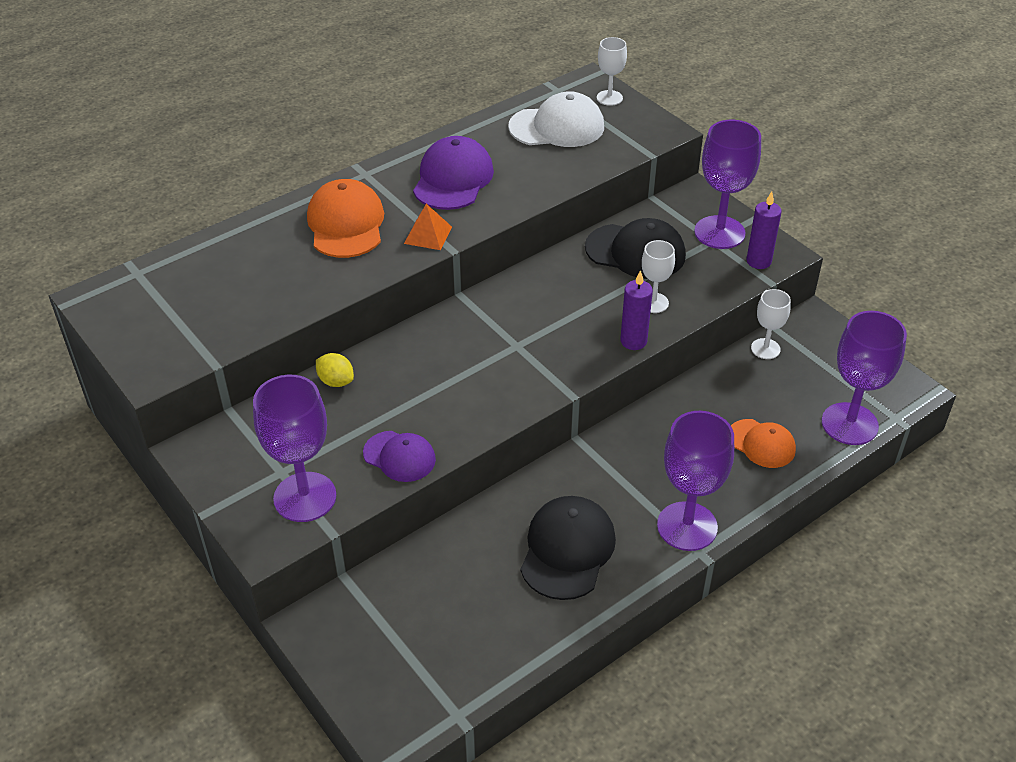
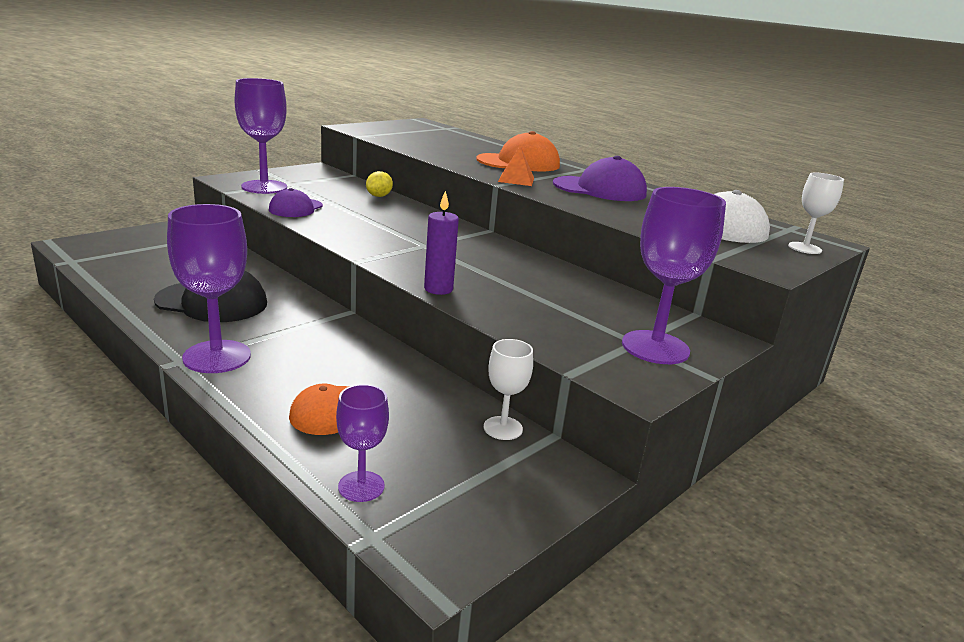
camera: 80 degrees right, 20 degrees down
(635, 252) = (587, 299): black cap -> none
(653, 303) = (503, 302): white goblet -> none
(758, 261) = (611, 368): purple candle -> none
(849, 424) = (361, 486): purple goblet -> purple goblet, size x0.55

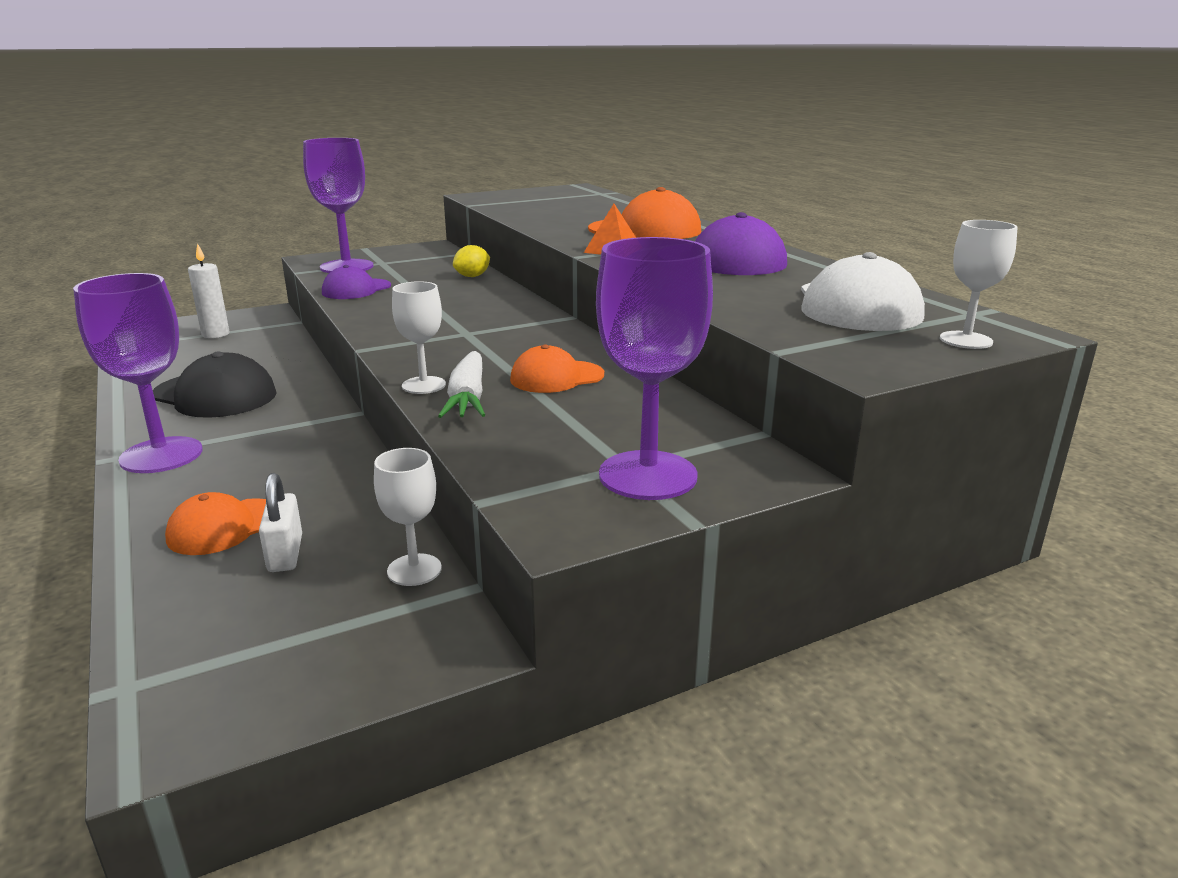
camera: 20 degrees right, 0 degrees up
(157, 247) = (215, 334): none -> white candle
(361, 486) = (172, 622): purple goblet -> none
(398, 426) = (285, 554): none -> white padlock
(438, 289) = (423, 385): purple candle -> white goblet
(481, 298) = (467, 398): none -> white carrot
(527, 279) = (556, 377): none -> orange cap

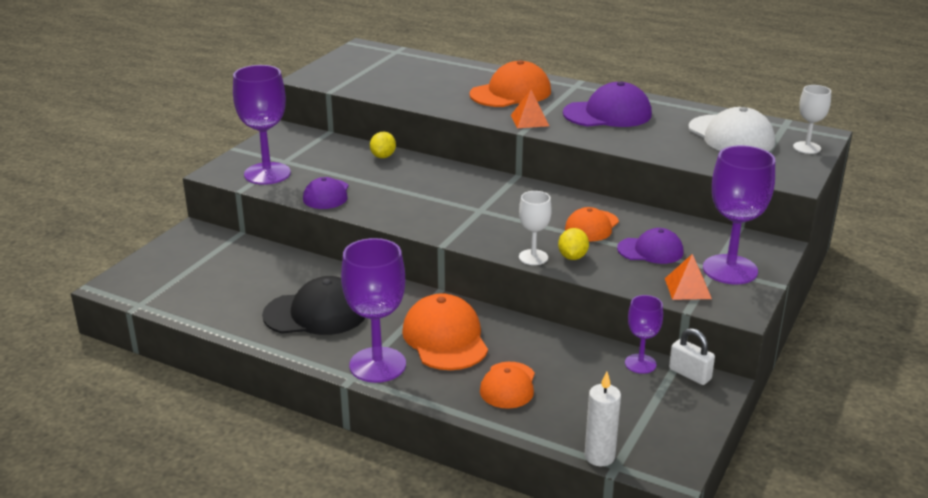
camera: 35 degrees left, 5 degrees up
(215, 334) = (198, 266): white candle -> white candle (599, 456)
(269, 456) = (445, 338): none -> orange cap
(285, 554) = (567, 384): white padlock -> white padlock (689, 374)
(414, 570) = (640, 364): white goblet -> purple goblet
(467, 398) = (572, 257): white carrot -> yellow lemon
(540, 476) = (688, 288): none -> orange pyramid
(578, 420) = (650, 250): none -> purple cap

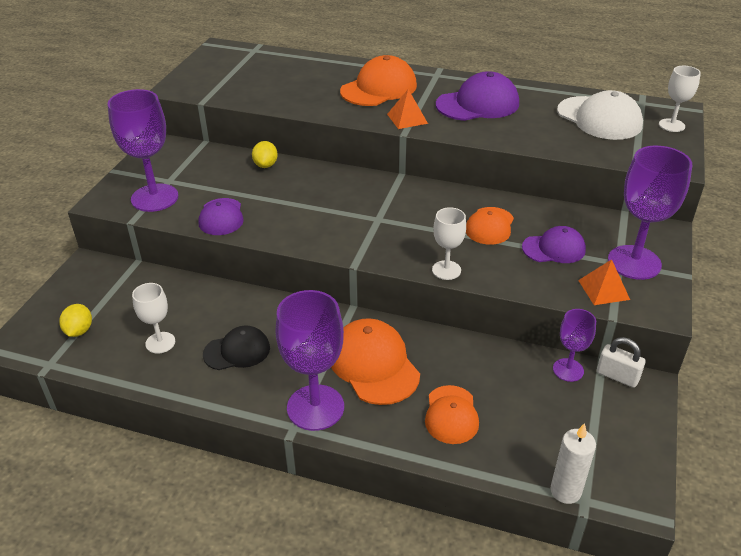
camera: 10 degrees left, 10 degrees up
(245, 299) = (160, 342): none -> white goblet
(316, 313) = (237, 351): black cap -> black cap, size x0.64
(572, 257) = (483, 265): yellow lemon -> yellow lemon (79, 331)

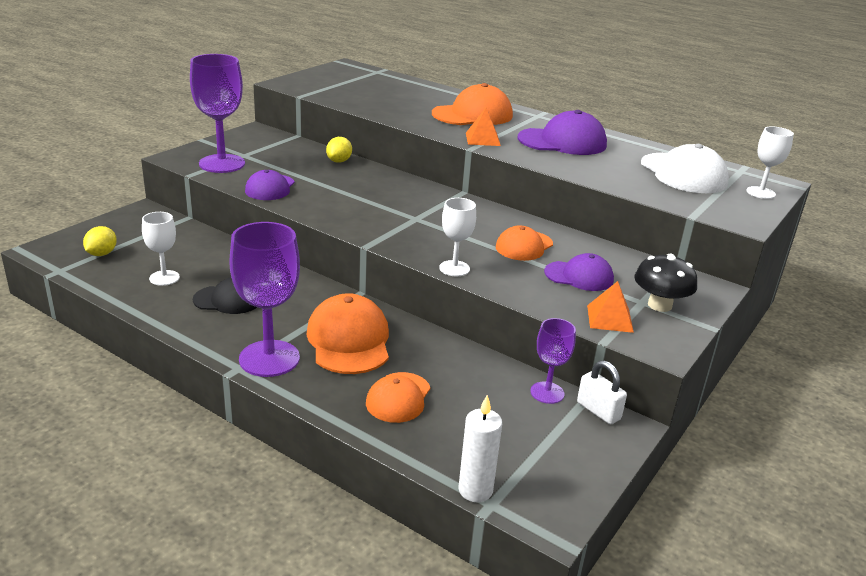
camera: 15 degrees right, 10 degrees down
(634, 262) = (659, 305): purple goblet -> black mushroom

